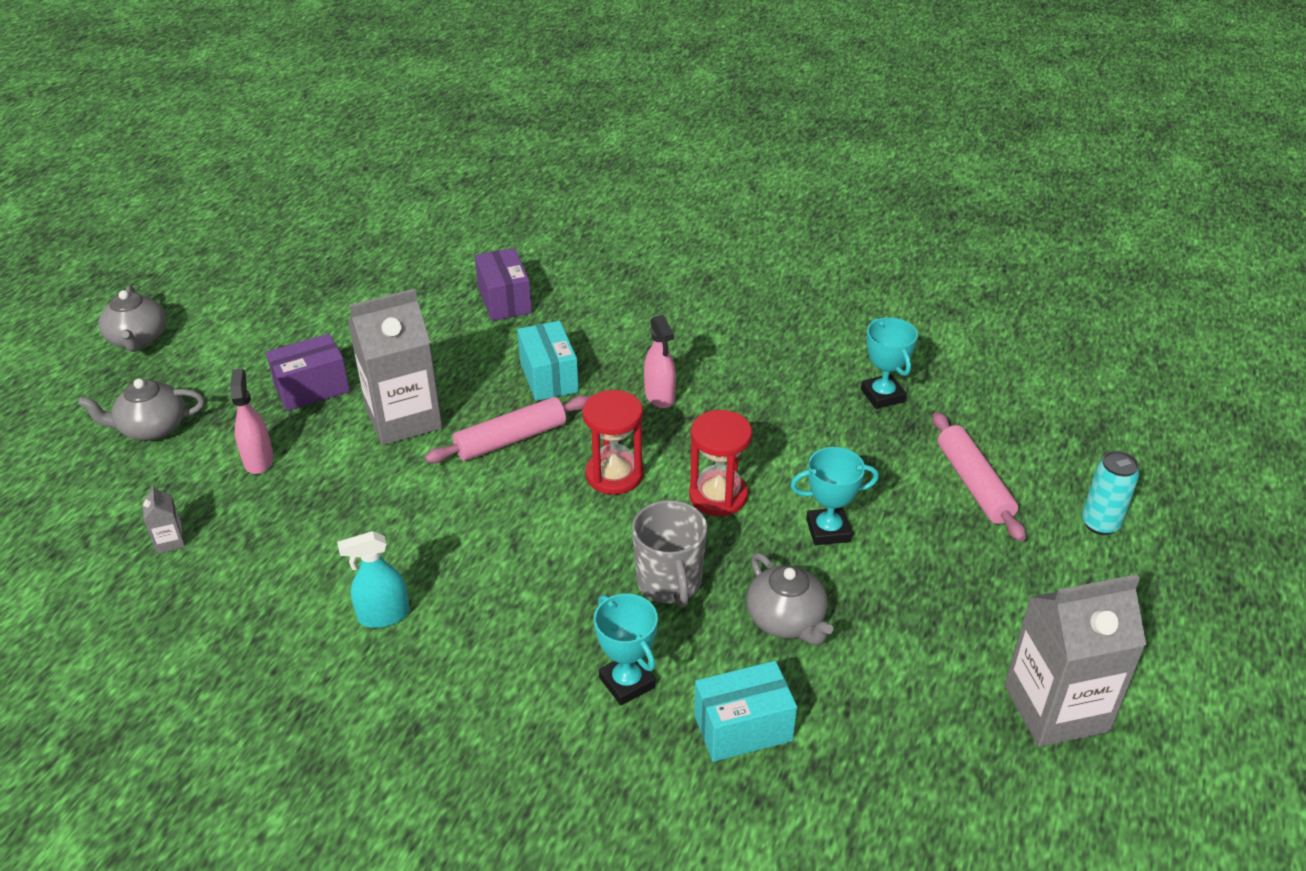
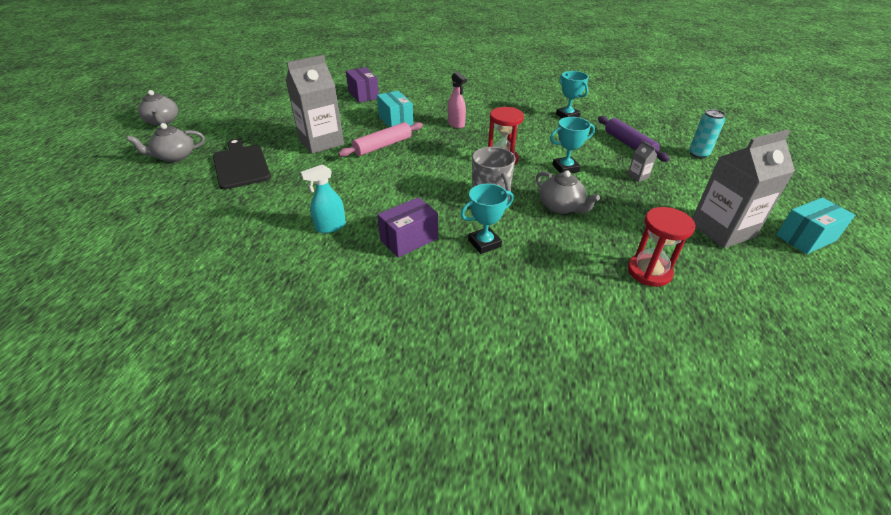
camera: 10 degrees left, 0 degrees up
(170, 541) = (192, 205): grey carton -> grey carton (638, 176)
(258, 460) = (241, 165): pink spray bottle -> black cutting board
(312, 389) = (266, 134): purple box -> purple box (409, 239)
(614, 475) = (444, 155): red hourglass -> red hourglass (649, 272)
(627, 682) = (484, 243): turquoise trophy -> turquoise trophy turned 75 degrees counterclockwise
(743, 728) = (559, 257): turquoise box -> turquoise box (805, 238)
(974, 484) = (629, 144): pink rolling pin -> purple rolling pin

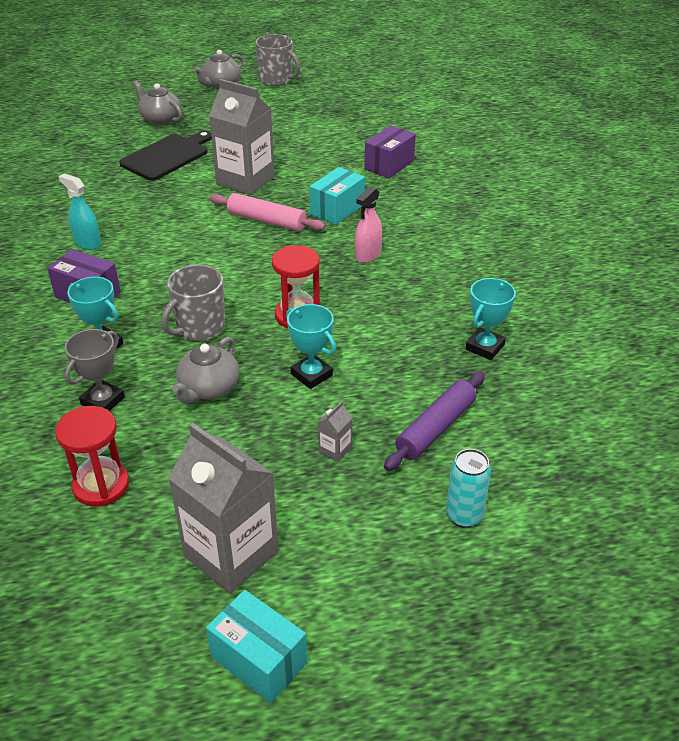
camera: 65 degrees right, 0 degrees up
(194, 101) = (276, 80): none -> grey mug
(553, 255) = (103, 401): none -> grey trophy

